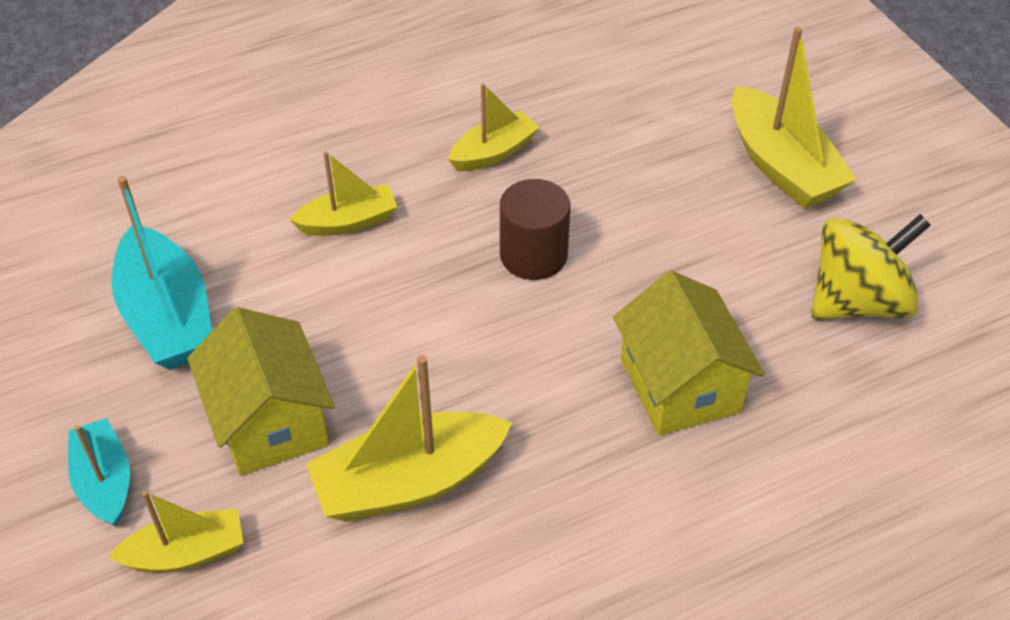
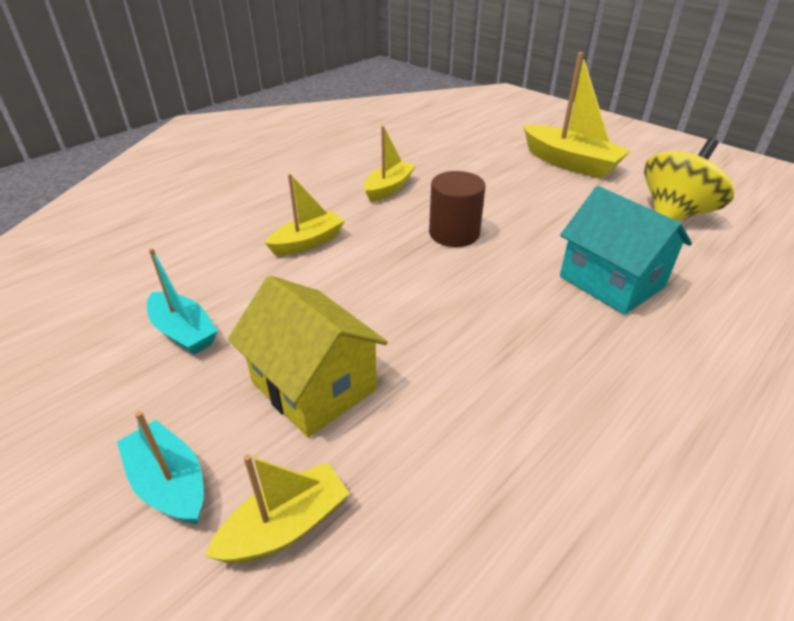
camera: 20 degrees left, 10 degrees down
(167, 316) = (184, 332): turquoise boat -> turquoise boat, size x0.61
(408, 482) = (462, 398): yellow boat -> none
(679, 385) = (611, 282): yellow house -> turquoise house

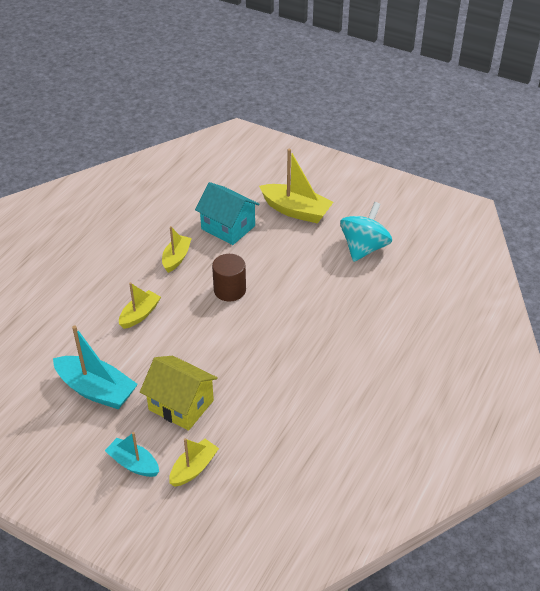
camera: 15 degrees left, 5 degrees up
(184, 332) = (96, 390): turquoise boat -> turquoise boat, size x1.65
(611, 282) = (326, 309): turquoise house -> turquoise house (228, 227)
(674, 214) = (364, 248): yellow spinning top -> turquoise spinning top

